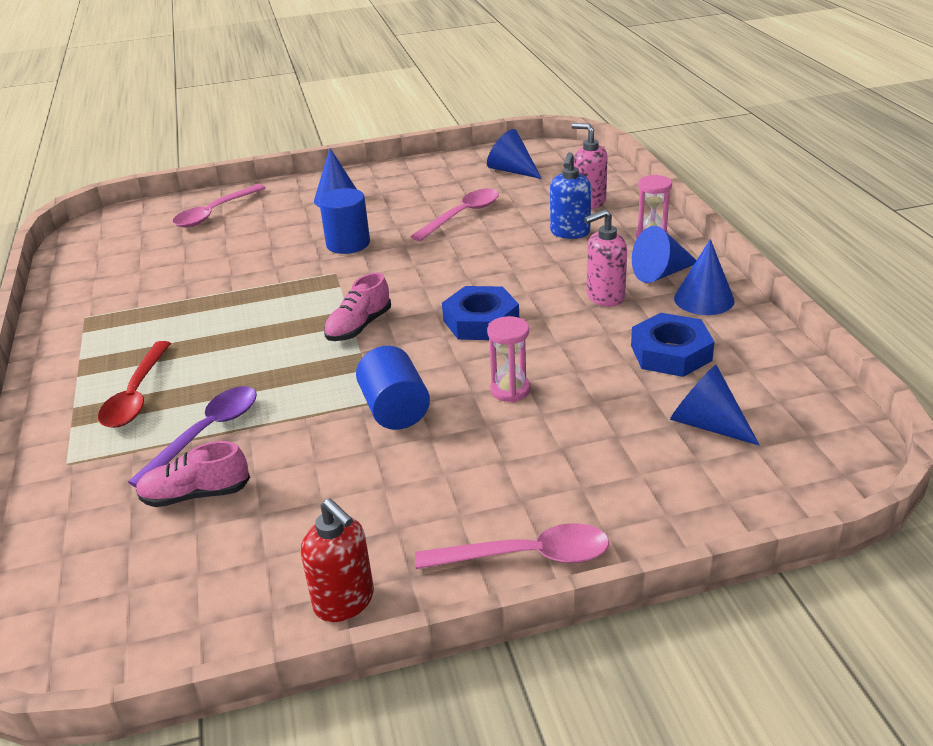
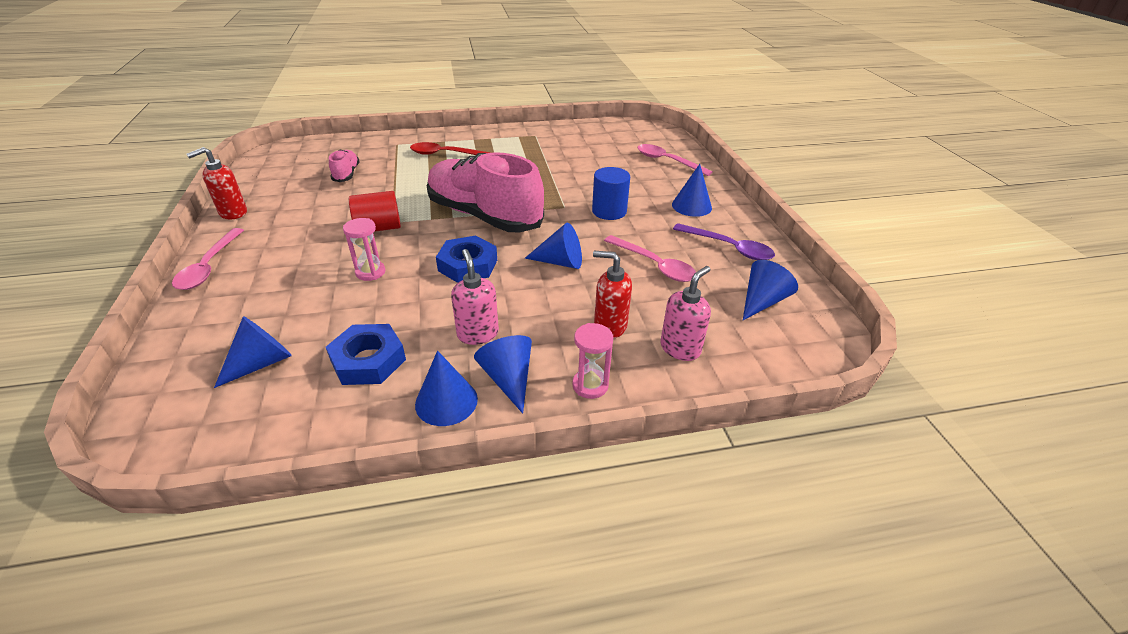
camera: 90 degrees right, 5 degrees up
(206, 433) = (396, 174): purple spoon -> purple spoon (729, 248)
(359, 327) = (484, 216): pink shoe -> pink shoe, size x2.30
(395, 410) = (378, 228): blue cylinder -> red cylinder
(464, 265) = (560, 262): none -> blue cone
(570, 233) = (609, 326): blue soap dispenser -> red soap dispenser

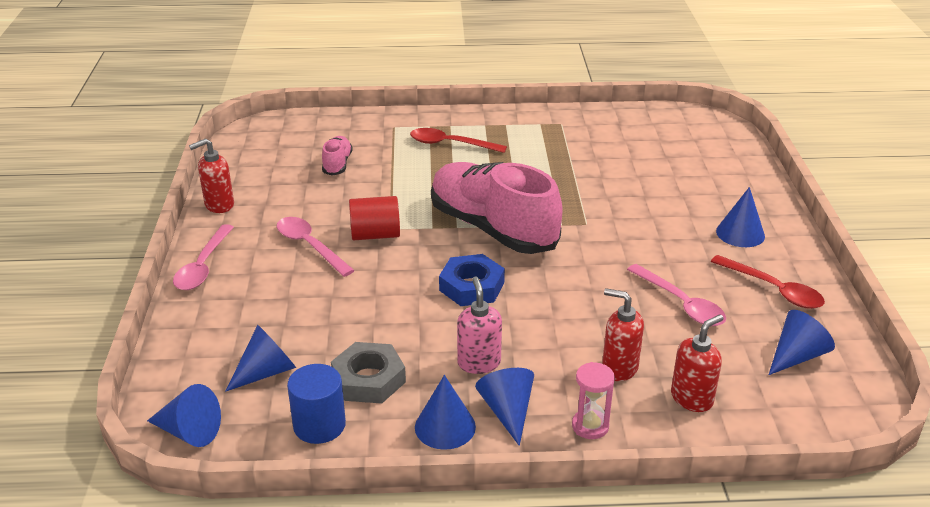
camera: 10 degrees right, 5 degrees down
(368, 360) = (368, 379): blue nut -> grey nut
(370, 272) = (368, 286): pink hourglass -> none
(560, 262) = (574, 291): blue cone -> blue cone (189, 432)
(609, 211) = (638, 233): blue cylinder -> blue cylinder (319, 425)
(667, 161) = (722, 170): pink spoon -> pink spoon (310, 246)
(680, 348) = (692, 398): pink soap dispenser -> red soap dispenser
(729, 248) = (774, 290): purple spoon -> red spoon

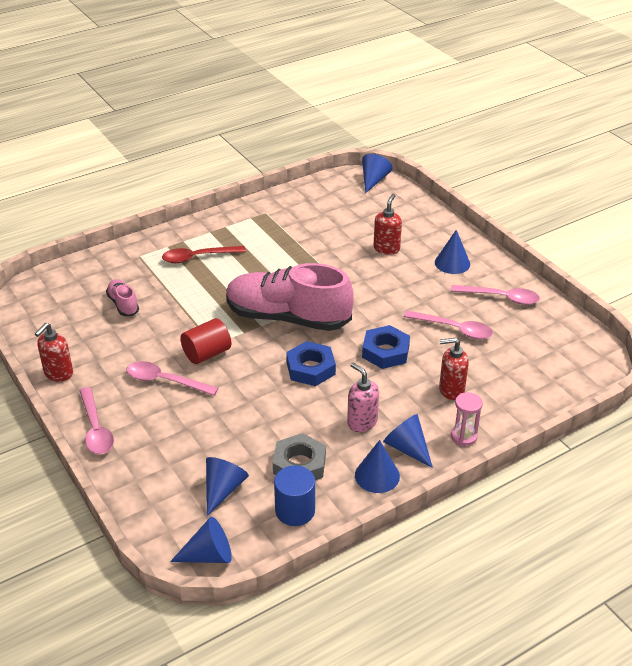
camera: 30 degrees left, 5 degrees up
(574, 299) = (385, 351): none -> blue nut
(692, 398) = (508, 392): red soap dispenser -> red soap dispenser (386, 248)
(774, 290) = (501, 298): red spoon -> pink spoon
(796, 356) = (545, 339): blue cone -> blue cone (374, 180)

